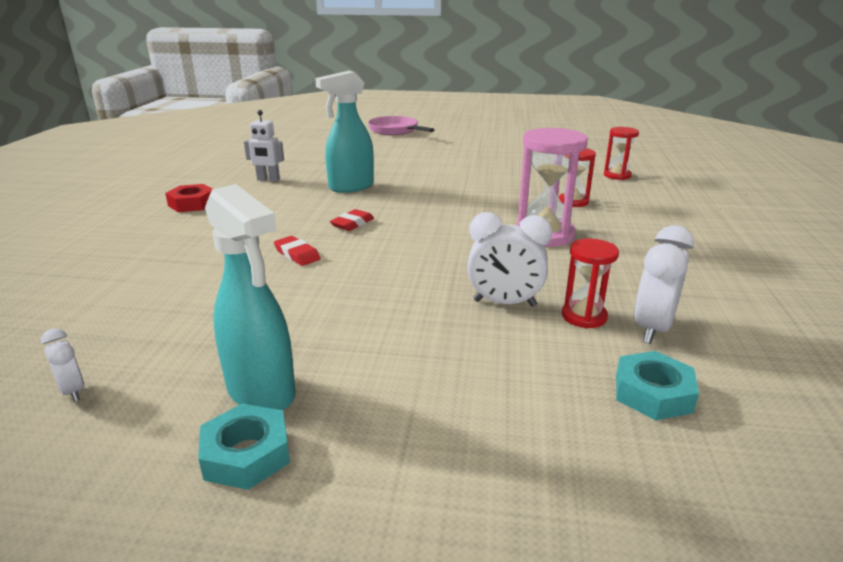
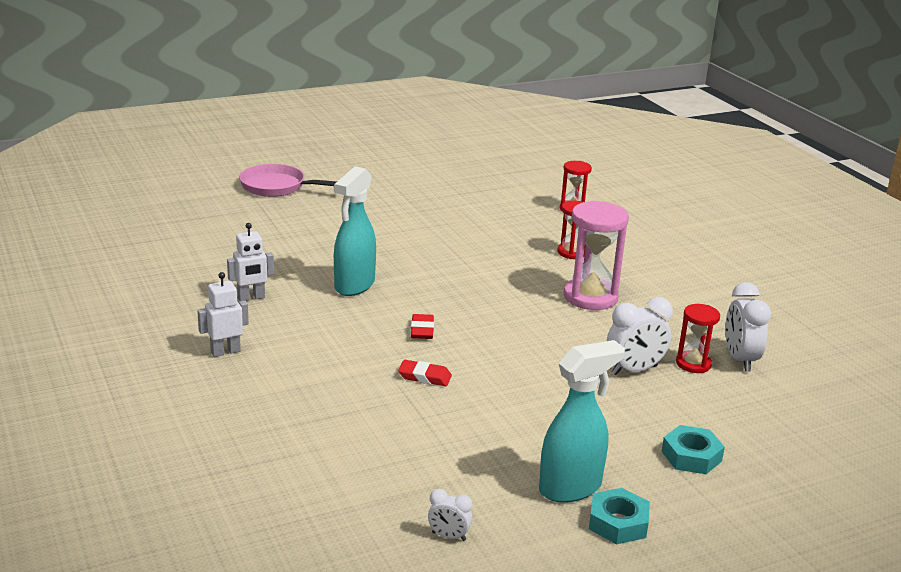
camera: 35 degrees left, 0 degrees up
(192, 204) = (225, 351): red nut -> white robot
(262, 392) = (571, 488): turquoise spray bottle -> turquoise spray bottle turned 45 degrees counterclockwise
(653, 393) = (779, 404): turquoise nut -> turquoise nut (691, 456)

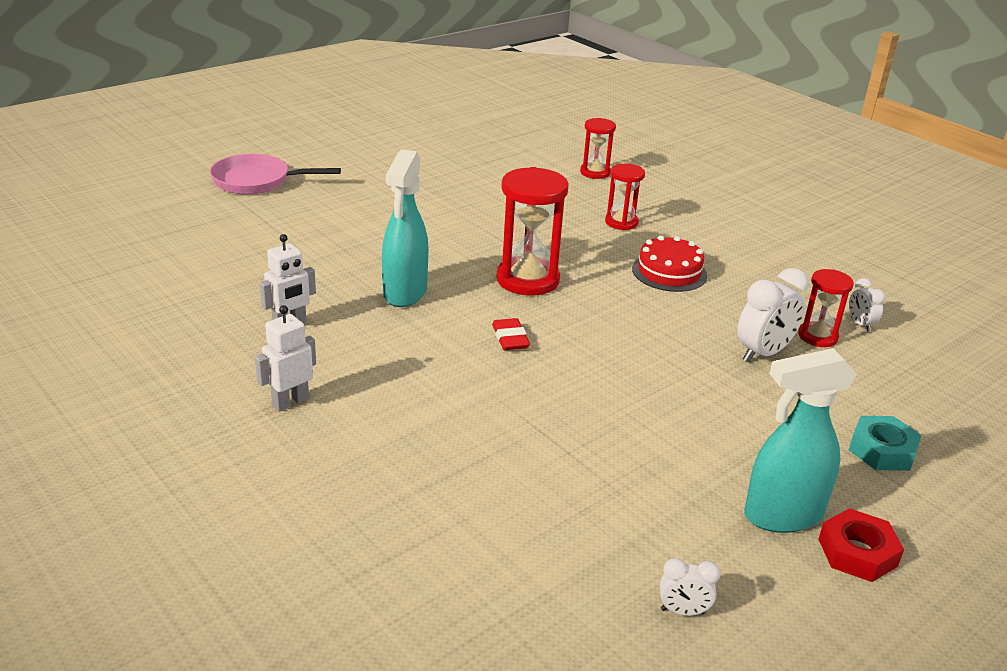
camera: 15 degrees left, 5 degrees up
(424, 377) = (543, 398): red eraser -> none
(462, 288) = (527, 280): none -> red hourglass
(571, 488) = (782, 515): turquoise spray bottle -> turquoise spray bottle turned 150 degrees counterclockwise
(590, 297) = (669, 272): pink hourglass -> red cake
(618, 523) = (857, 552): turquoise nut -> red nut
(740, 360) = (860, 324): white clock -> white clock, size x0.55

